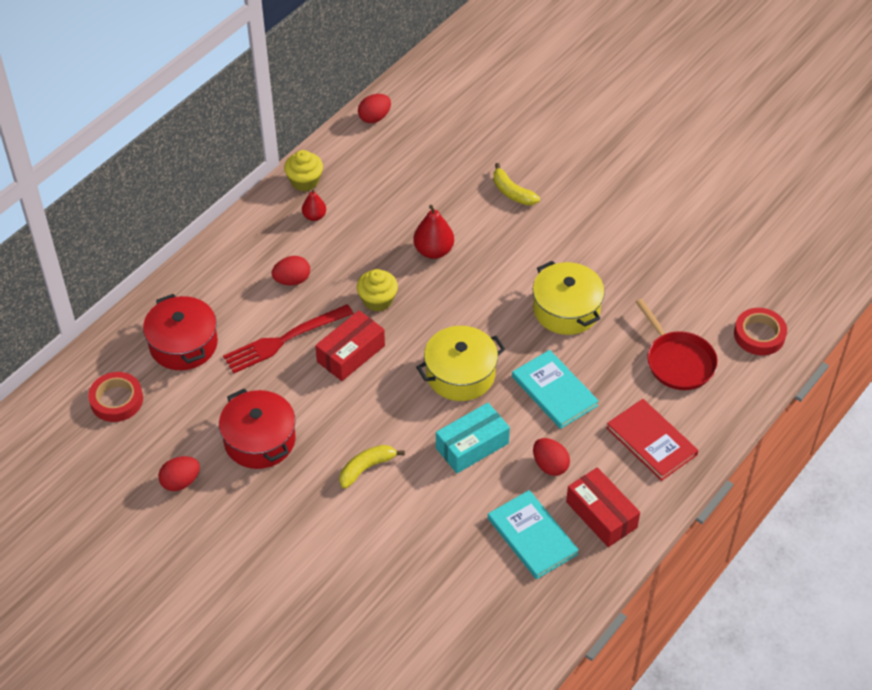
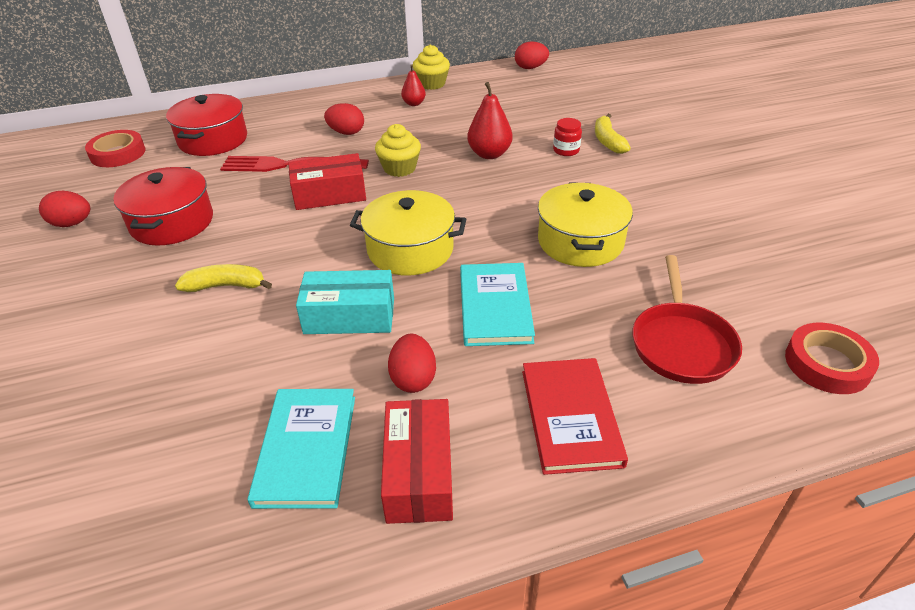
camera: 35 degrees right, 10 degrees down
(488, 219) = (566, 150): none -> red jar

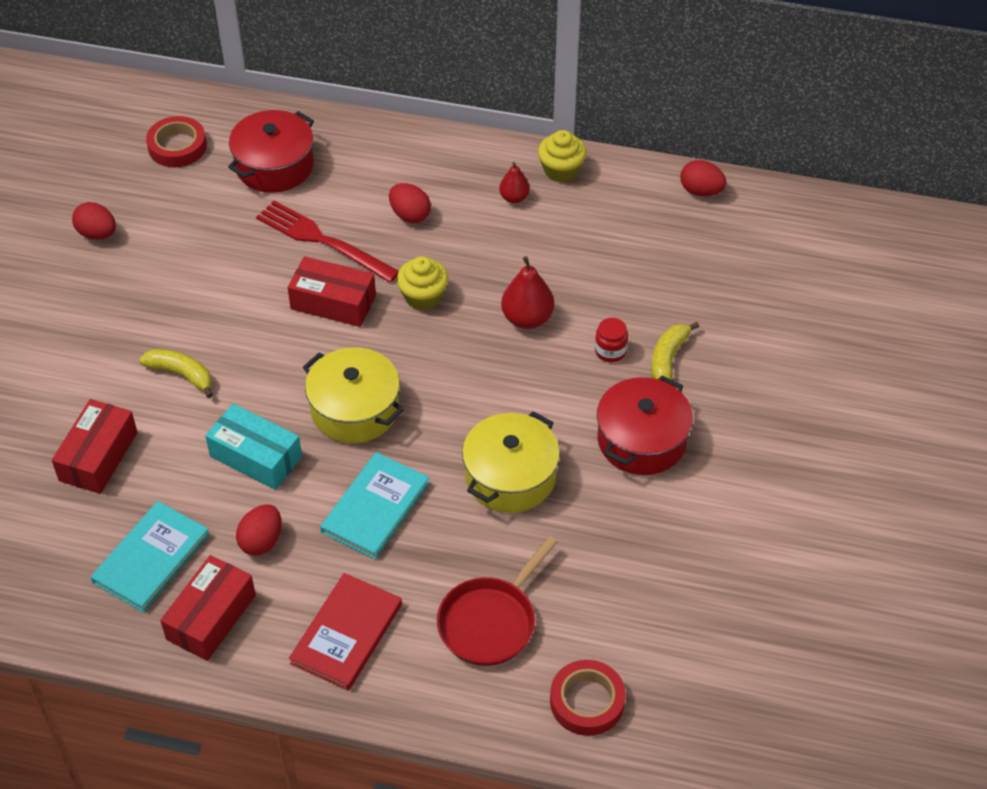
camera: 30 degrees right, 10 degrees up
(172, 222) = (178, 273): red pot -> red pot (641, 440)
(179, 383) = (98, 456): none -> red box

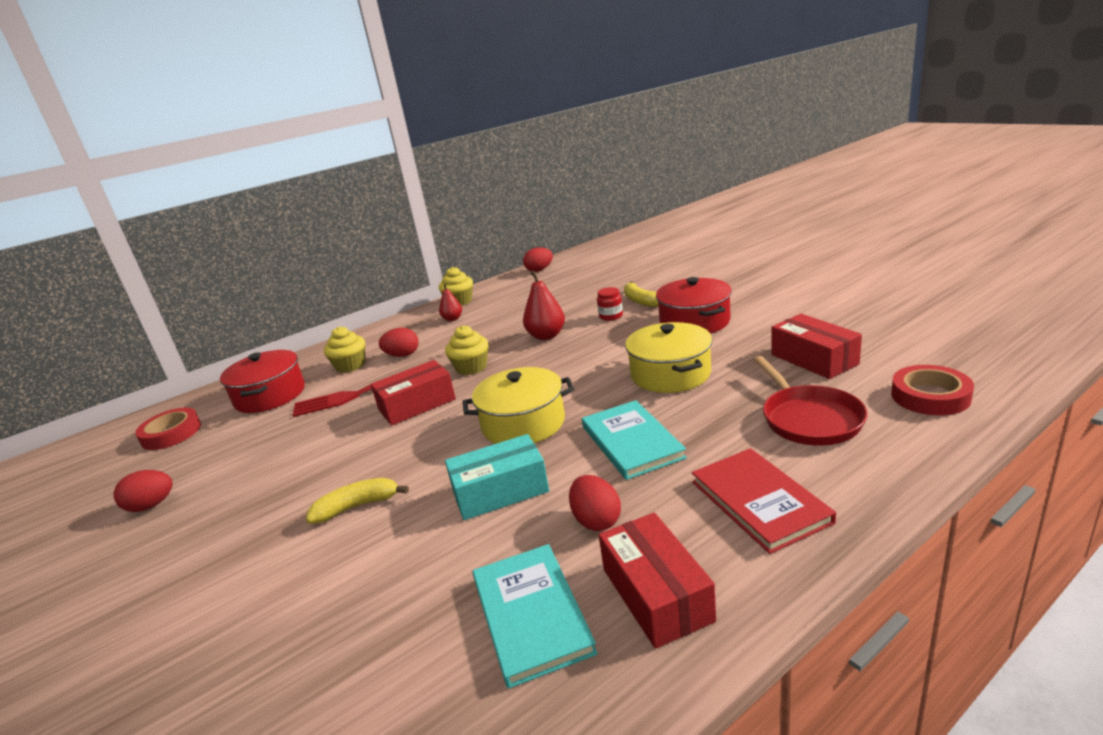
camera: 45 degrees left, 25 degrees down
(98, 456) = (357, 605): red box -> red box (814, 359)
(363, 185) = (350, 365): none -> yellow cupcake

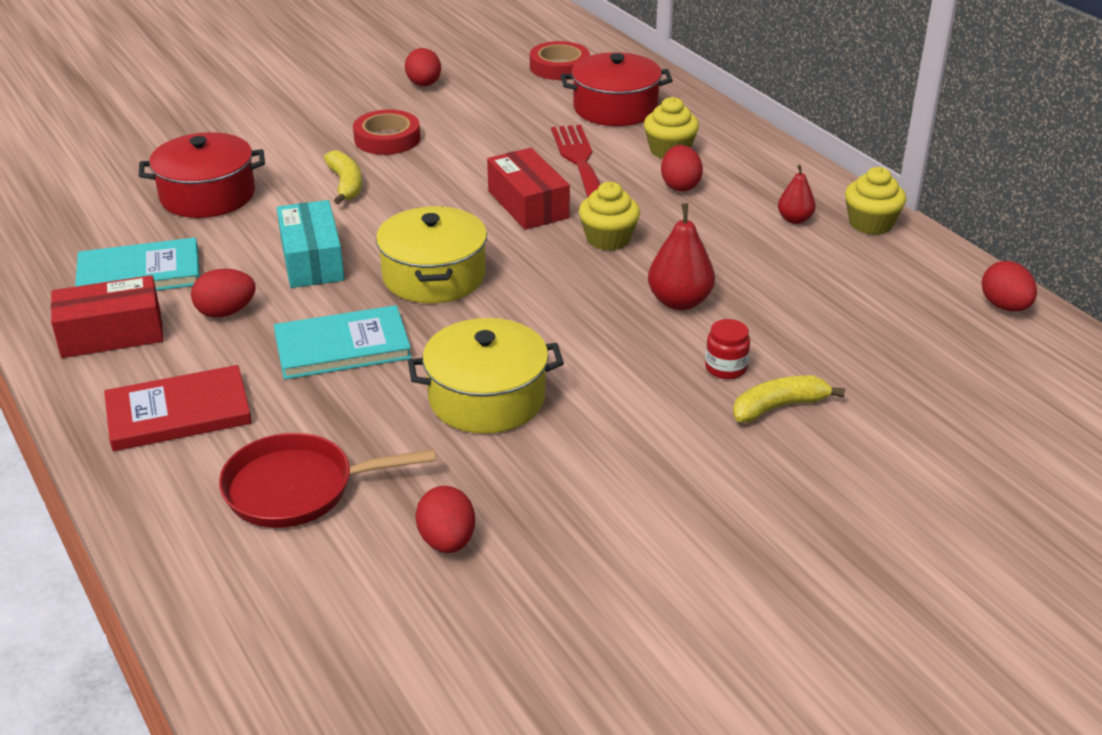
camera: 90 degrees right, 10 degrees up
(694, 322) = (654, 451): red pot -> red pot (207, 195)
(814, 359) = (447, 541): red box -> red egg
(930, 396) = (274, 616): red tape -> red tape (387, 139)

